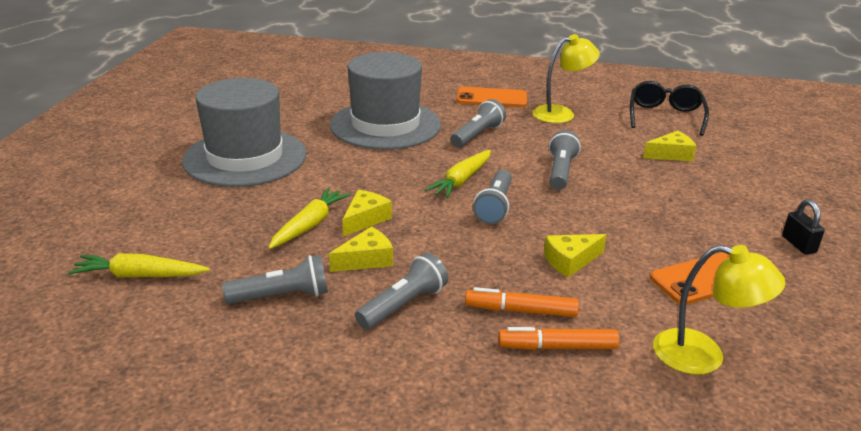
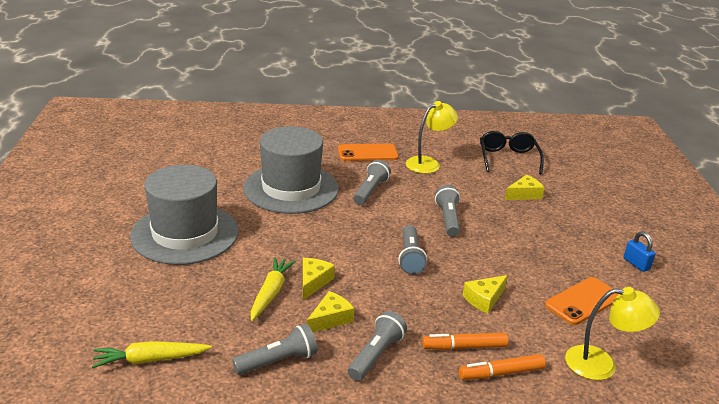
camera: 15 degrees left, 0 degrees up
(461, 180) = (375, 236): yellow carrot -> none
(798, 245) = (636, 264): black padlock -> blue padlock

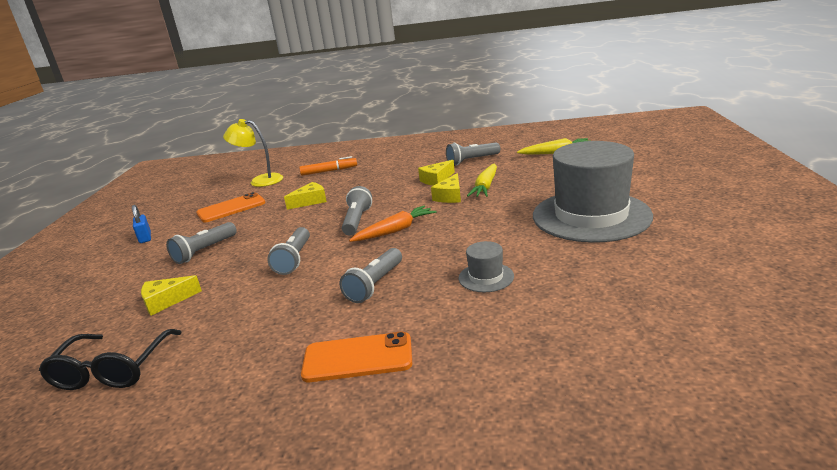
camera: 170 degrees left, 5 degrees down
(291, 188) = (486, 277): grey hat -> grey hat, size x0.41
(367, 239) = (395, 231): none -> orange carrot
(376, 355) = (406, 169): grey flashlight -> grey flashlight (204, 251)
(428, 163) = (261, 344): yellow lamp -> none
(464, 347) = (345, 178): orange marker -> none

